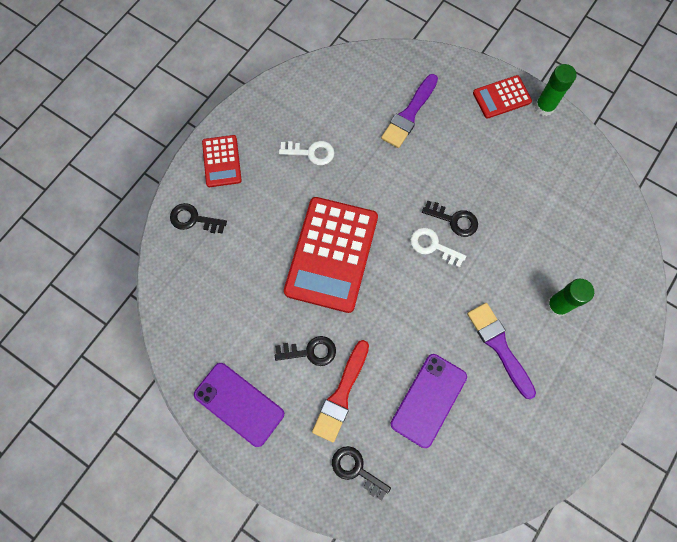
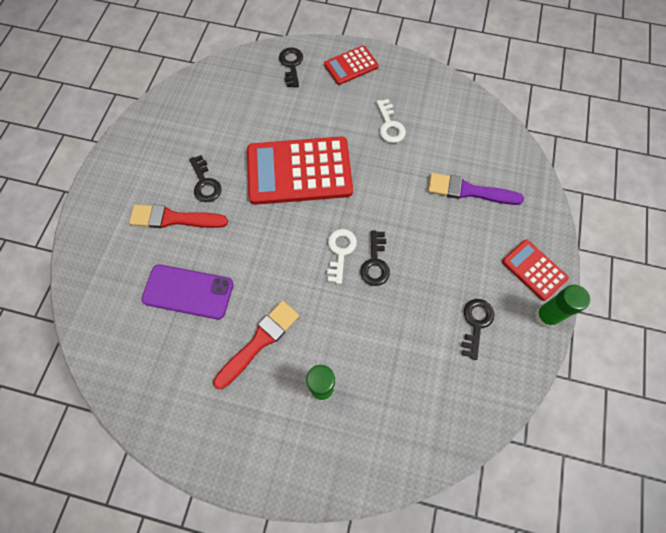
camera: 70 degrees right, 5 degrees down
(239, 404) = (146, 147): purple phone -> none
(356, 470) = (111, 250): black key -> black key (476, 324)
(499, 346) = (259, 341): purple brush -> red brush

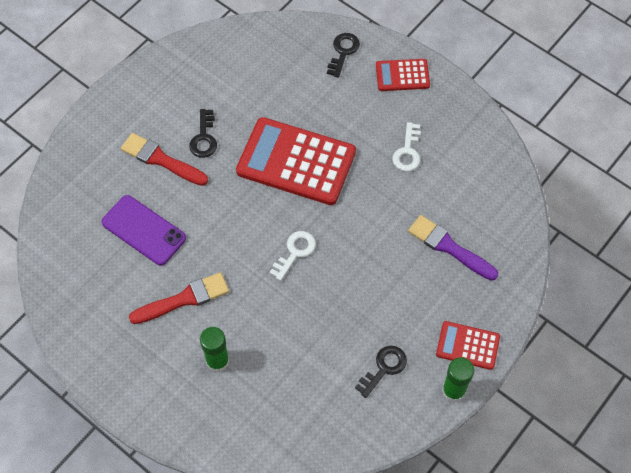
camera: 25 degrees right, 5 degrees down
(375, 263) = (322, 275): black key -> none
(534, 270) = (467, 345): red calculator -> red calculator turned 60 degrees counterclockwise

